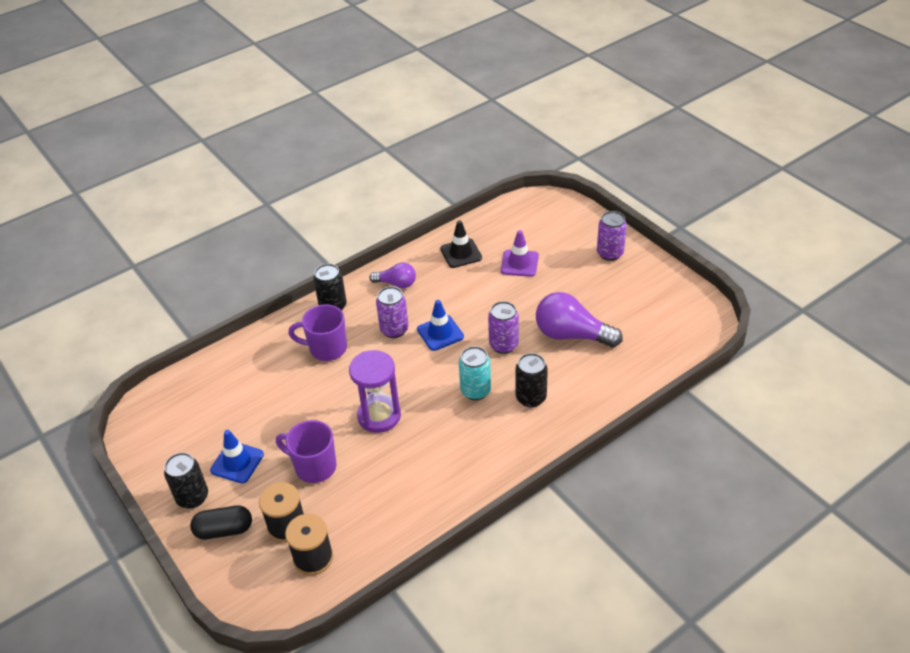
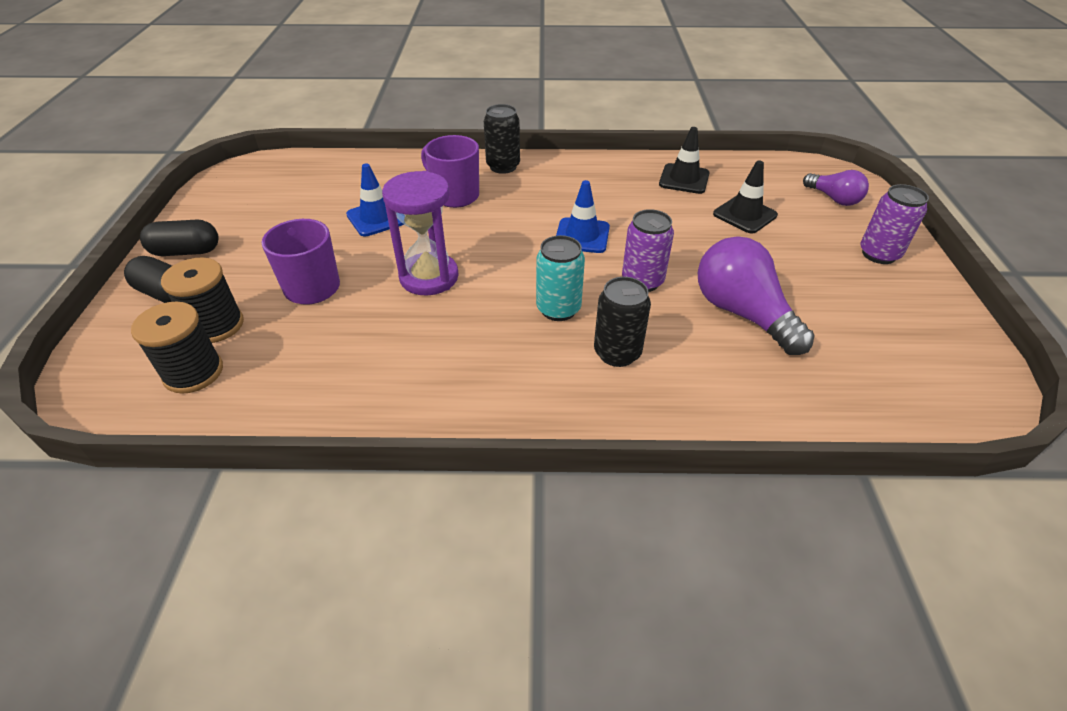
camera: 35 degrees right, 0 degrees up
(192, 497) = (186, 251): black can -> black capsule
(237, 462) = (258, 245): blue traffic cone -> blue traffic cone (376, 218)
(394, 330) = (538, 211): purple can -> none
(396, 283) = (586, 175): purple light bulb -> purple light bulb (834, 199)
(519, 263) = (744, 215): purple traffic cone -> black traffic cone

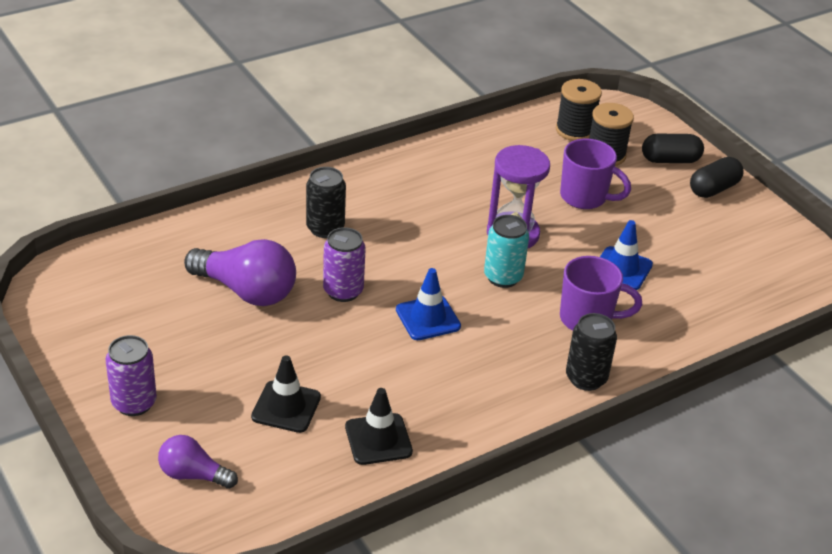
camera: 145 degrees right, 5 degrees down
(558, 309) = (391, 244): turquoise can -> turquoise can (503, 277)

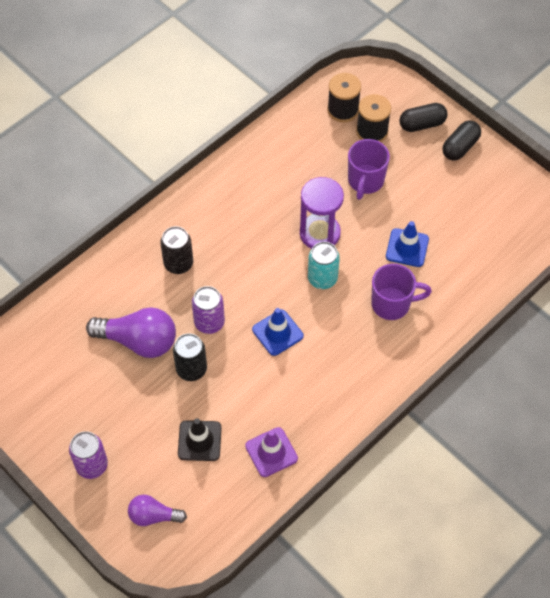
camera: 10 degrees left, 20 degrees up
(378, 439) = (271, 452): black traffic cone -> purple traffic cone
(585, 197) = (365, 181): purple mug -> purple mug turned 90 degrees clockwise
(586, 378) = (402, 360): black can -> black can (191, 369)

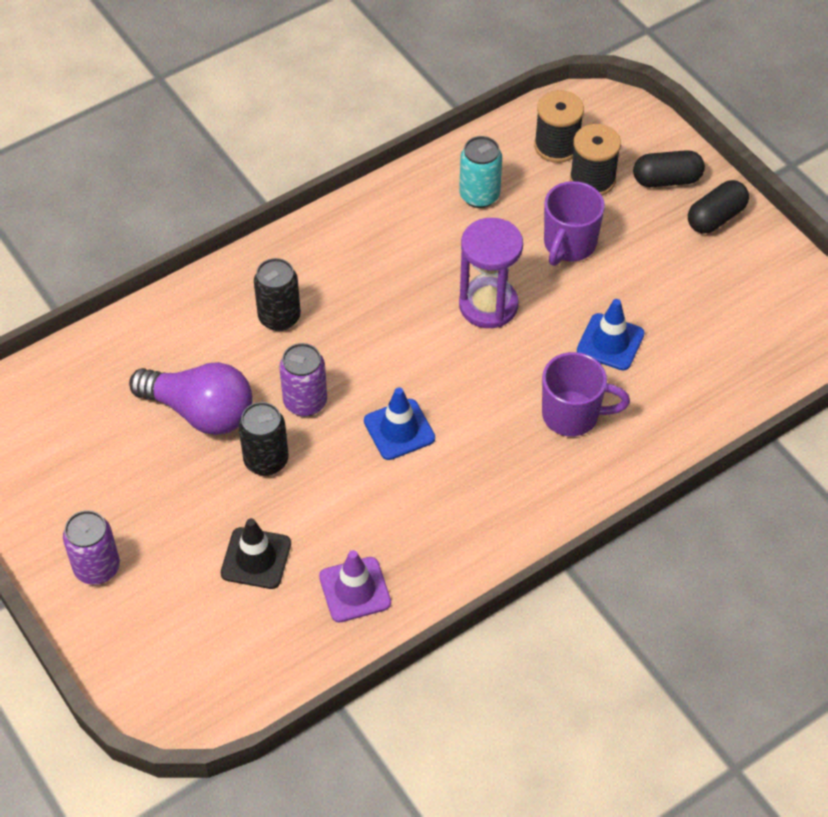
camera: 10 degrees right, 5 degrees down
(153, 516) = (168, 650): purple light bulb -> none
(322, 279) = (479, 366): turquoise can -> turquoise can (479, 196)

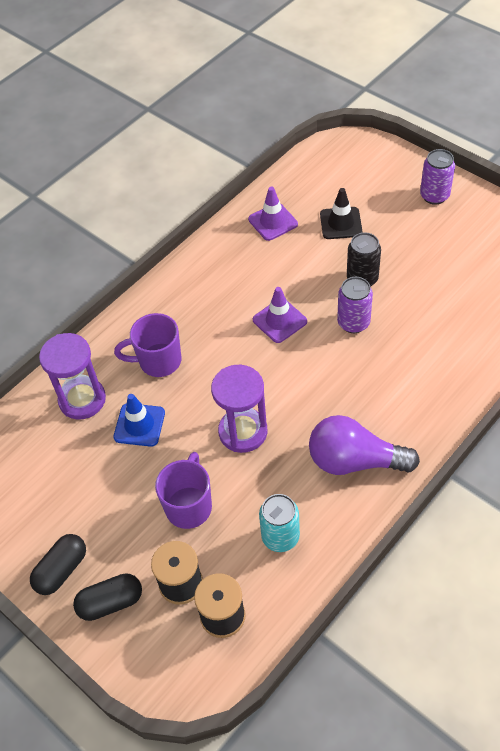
camera: 170 degrees right, 0 degrees up
(200, 412) = (423, 298): purple light bulb -> purple light bulb (354, 461)
(279, 317) = (402, 380): black can -> none
(399, 429) = (279, 321): blue traffic cone -> purple traffic cone
(678, 390) = (82, 400): none -> purple hourglass

